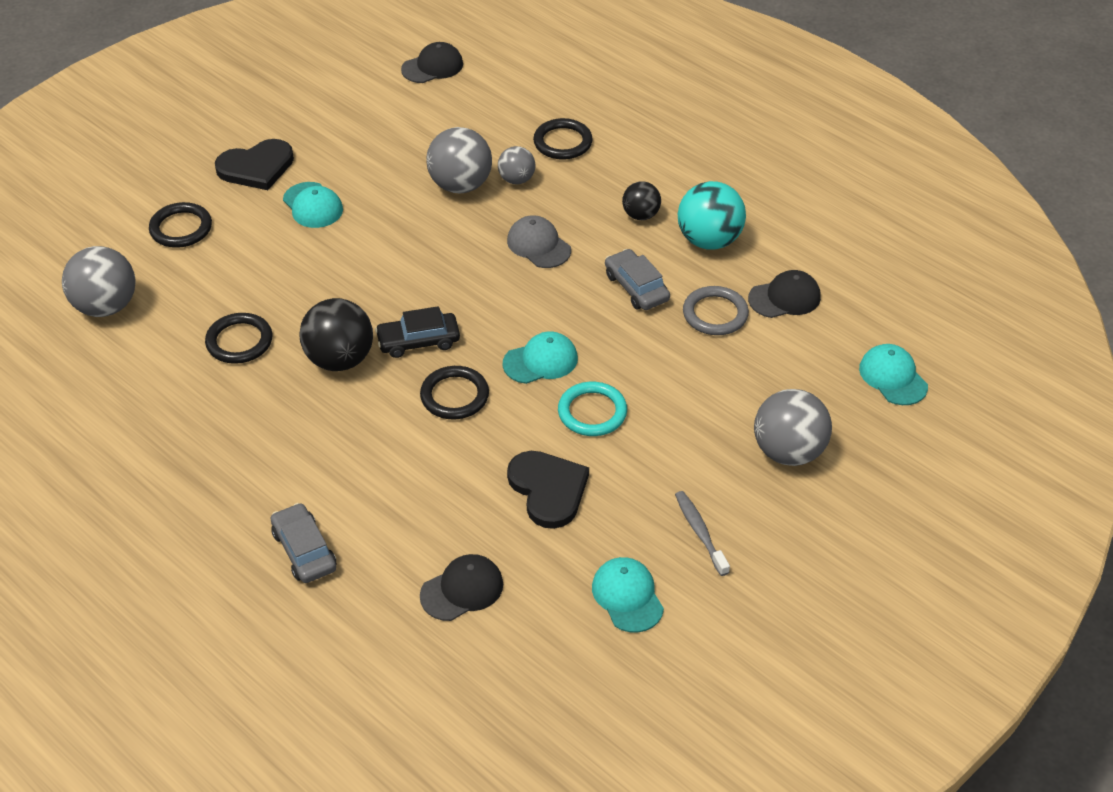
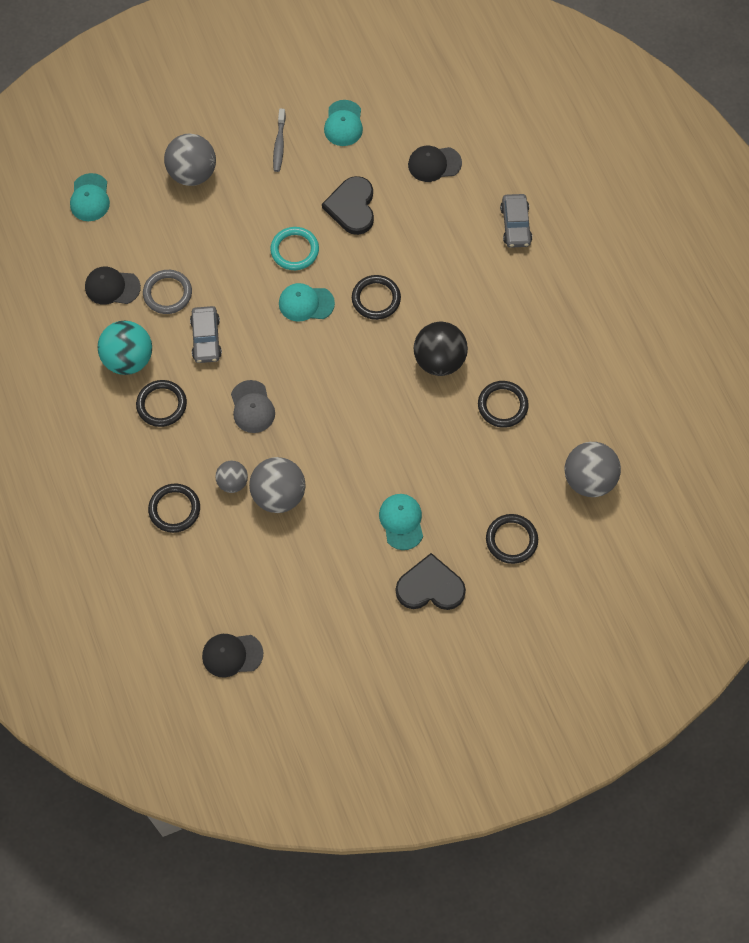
camera: 155 degrees left, 20 degrees up
(418, 341) = (379, 354): black car -> none
(641, 215) = (161, 405): black ball -> black ring

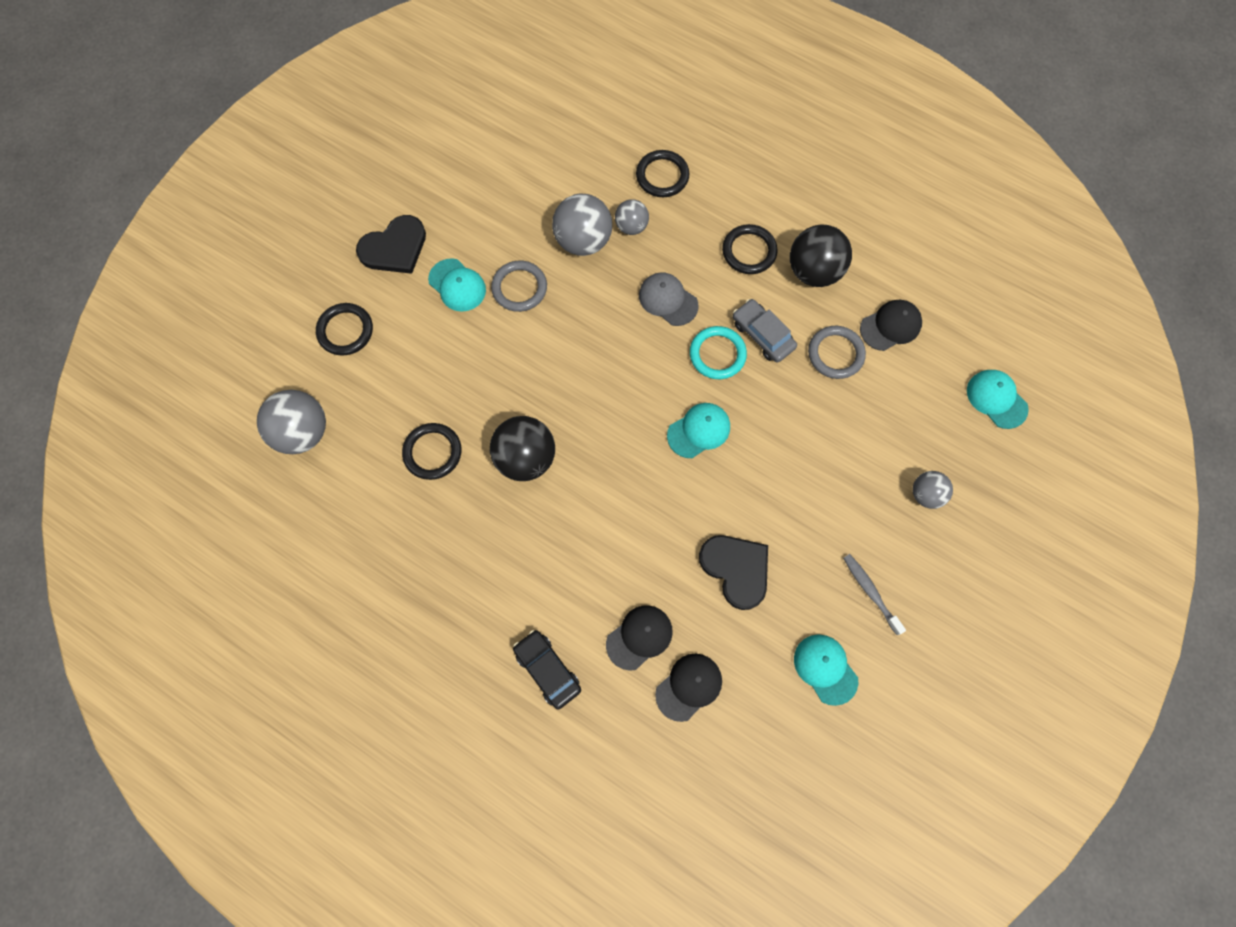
camera: 145 degrees right, 5 degrees up
(128, 359) = (813, 271): turquoise ball -> black ball
(192, 173) = (926, 494): grey ball -> grey ball, size x0.58
(232, 655) = (524, 101): black cap -> black cap (639, 637)
(294, 250) = (755, 479): turquoise ring -> turquoise ring (717, 354)
(355, 488) = (519, 288): none -> grey ring
(376, 299) = (634, 481): black ring -> none
(515, 225) = (547, 670): grey car -> black car

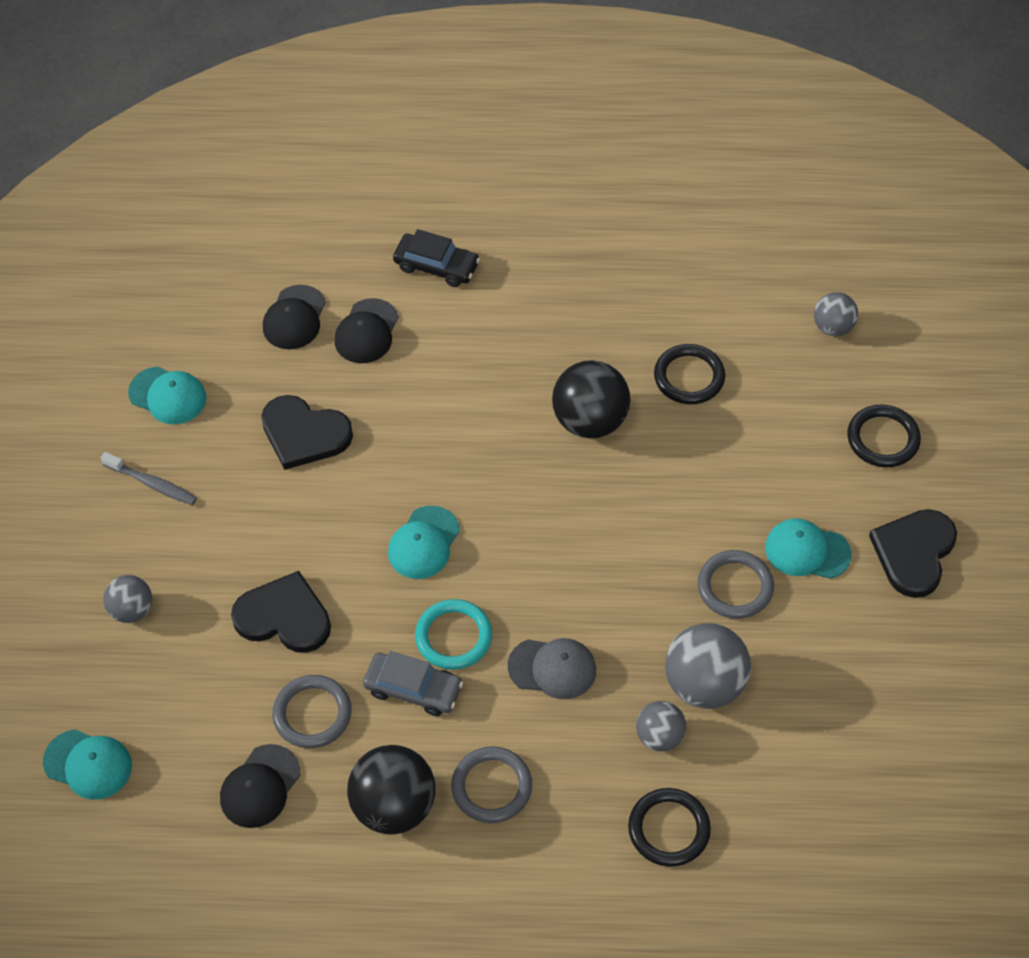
camera: 150 degrees right, 15 degrees down
(303, 432) = (833, 327): grey ball -> grey ball, size x0.58
(749, 251) = (491, 787): black ring -> grey ring
(822, 430) = (284, 616): none -> black heart

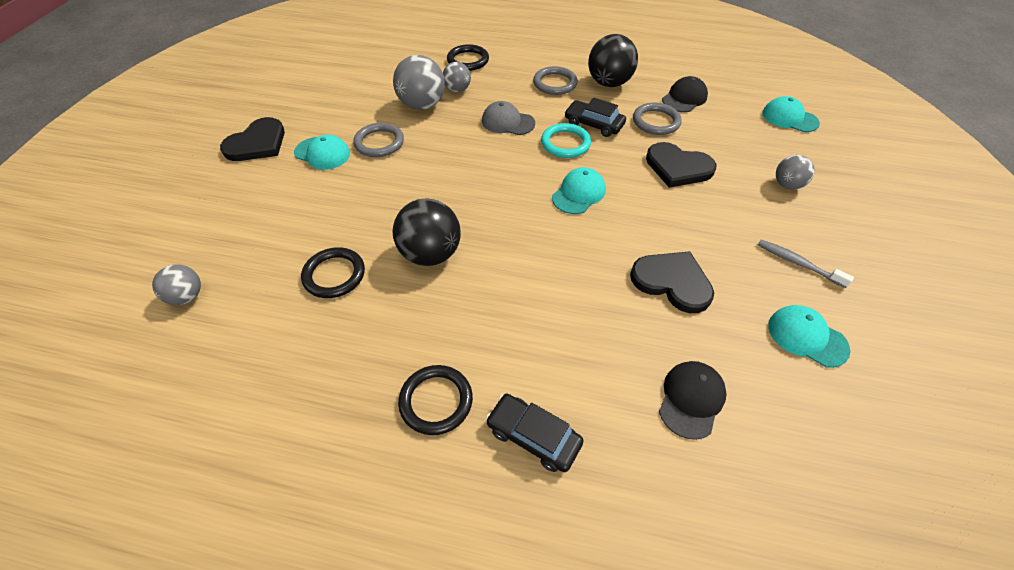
camera: 170 degrees left, 5 degrees down
(366, 332) = (615, 369): black cap -> none
(413, 689) = (594, 124): grey car -> black car
(883, 439) = (220, 207): black ring -> black ring (436, 401)

